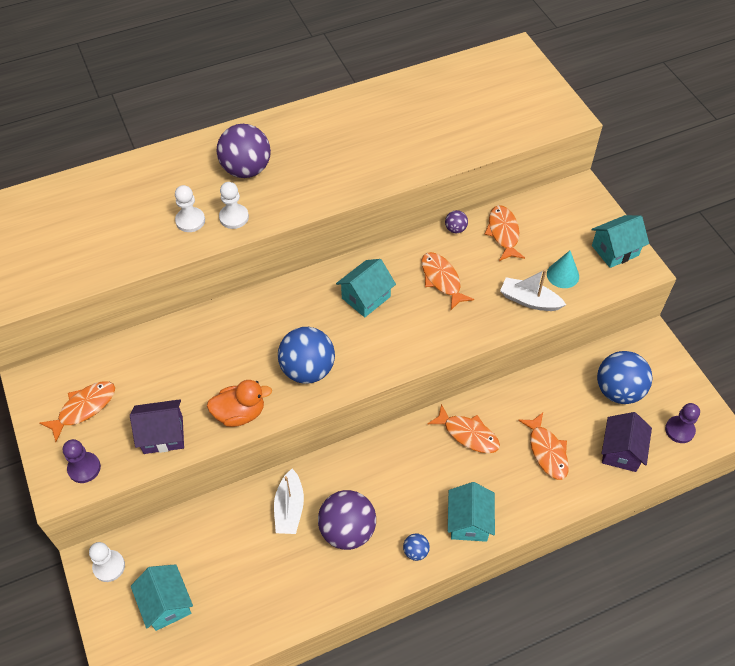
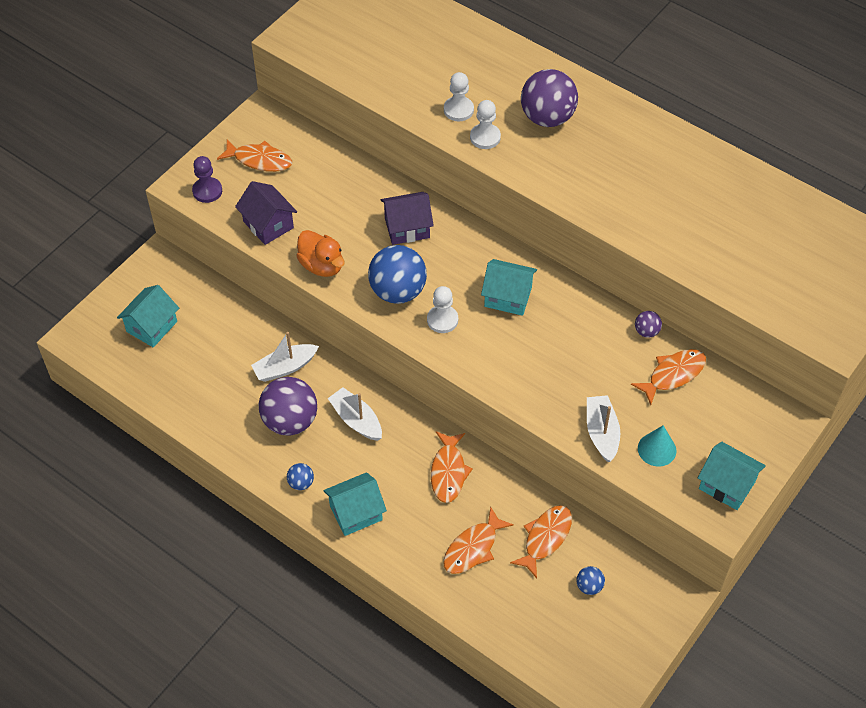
camera: 60 degrees right, 0 degrees up
(109, 566) = (161, 271): white pawn -> white pawn (442, 320)
(378, 477) = (356, 420): none -> white boat
(442, 280) = (573, 348): orange fish -> orange fish (545, 538)
(618, 390) = (589, 586): blue ball -> blue ball, size x0.45
(621, 451) = (516, 615): purple house -> purple house (407, 228)
(679, 430) = (578, 663): purple pawn -> none

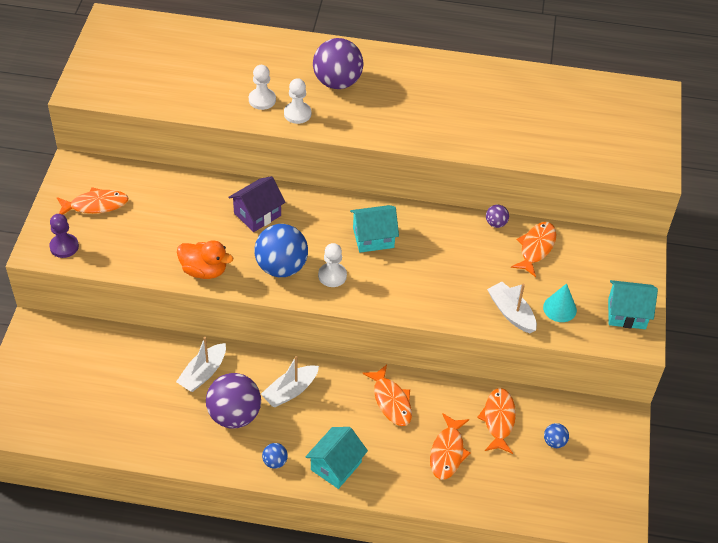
camera: 30 degrees left, 5 degrees down
(152, 326) = (62, 386): turquoise house -> none
(268, 224) = (136, 254): purple house -> none
(356, 420) = (290, 391): white boat -> white boat turned 60 degrees counterclockwise

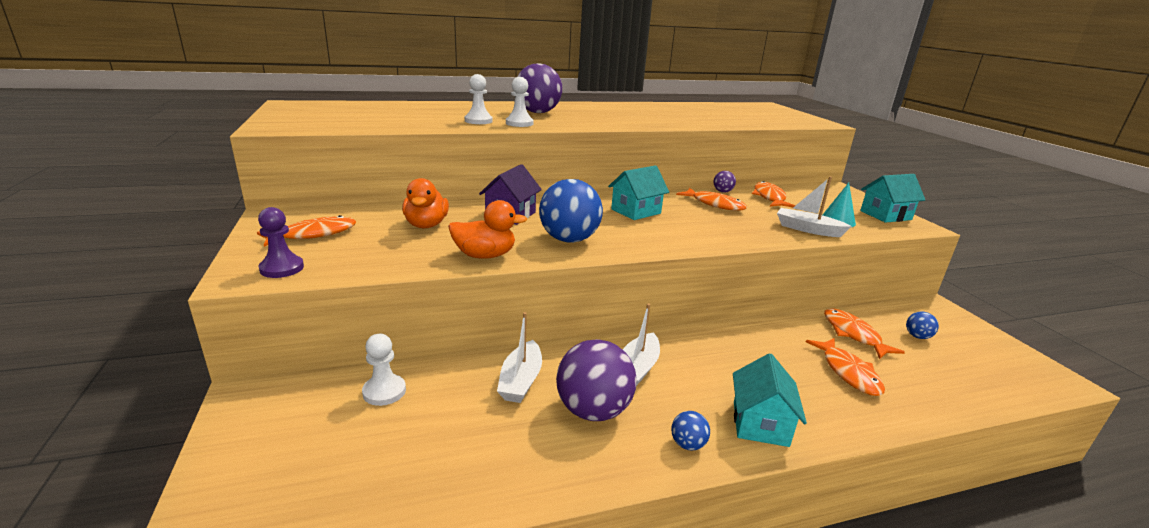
camera: 25 degrees left, 25 degrees down
(181, 213) = (426, 225): none -> orange duck
(332, 276) = (626, 236): white pawn -> white pawn (384, 391)
(391, 401) = (746, 347): orange fish -> orange fish (715, 204)

